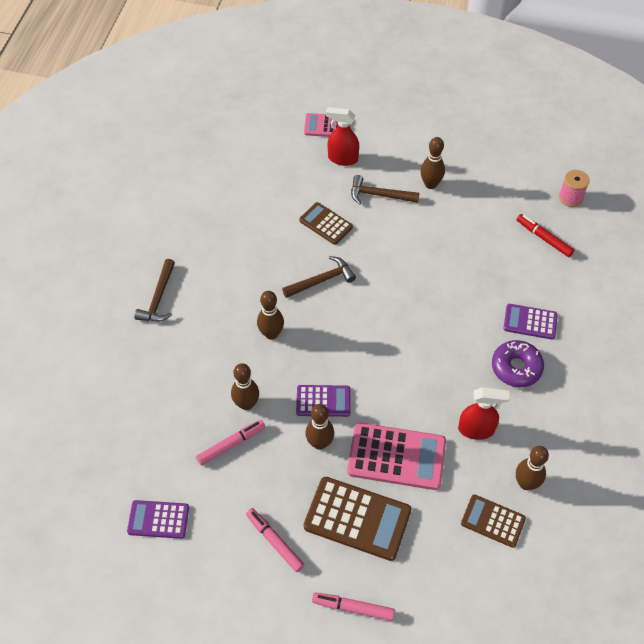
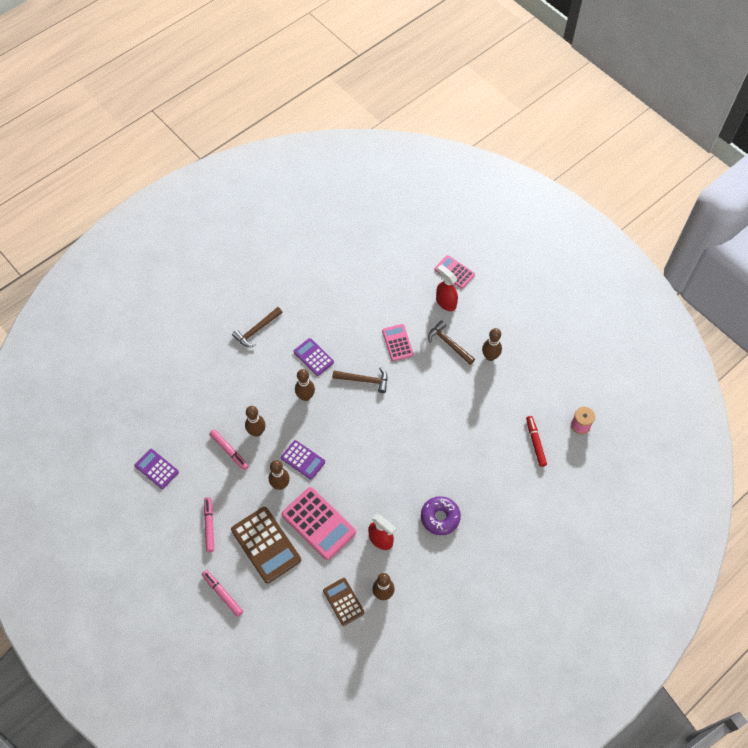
camera: 35 degrees right, 5 degrees up
(231, 444) = (229, 451): pink marker -> pink marker turned 45 degrees clockwise
(326, 224) = (397, 343): brown calculator -> pink calculator
(530, 322) = (475, 493): purple calculator -> purple calculator (313, 357)

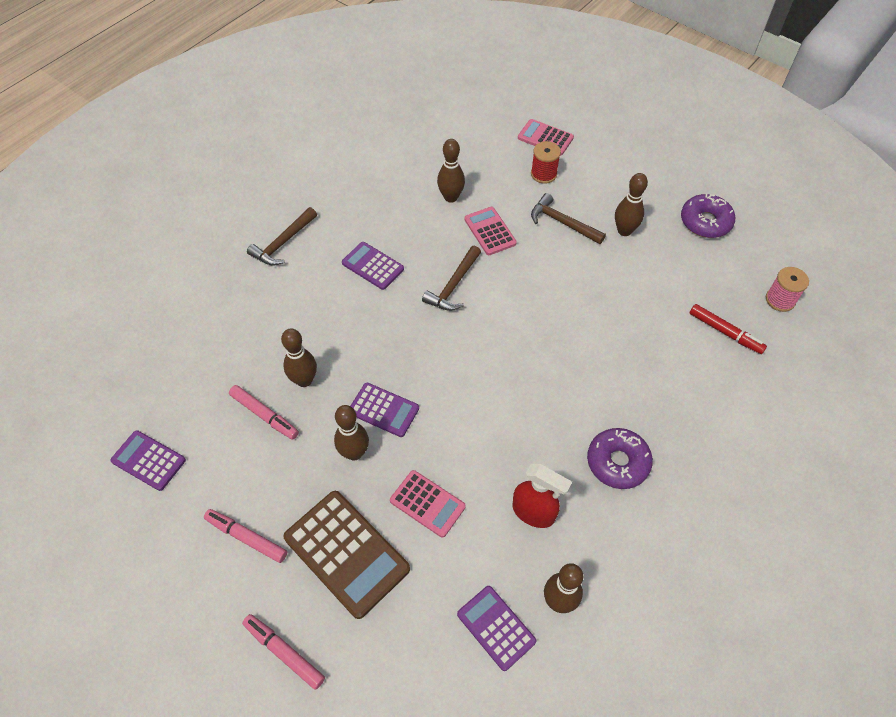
camera: 10 degrees left, 5 degrees down
(209, 526) = (246, 537): pink marker -> pink marker turned 45 degrees counterclockwise
(305, 396) = (371, 319): brown bowling pin -> brown bowling pin (451, 197)
(318, 523) = (427, 504): pink calculator -> pink calculator, size x0.60
(343, 601) = (496, 627): brown calculator -> purple calculator
(364, 380) = (453, 286): brown hammer -> brown hammer turned 120 degrees clockwise
(445, 302) = (543, 174): red spray bottle -> red spool
(535, 442) = (725, 332): red marker -> red marker turned 150 degrees clockwise
(548, 358) = (705, 222): none -> purple donut

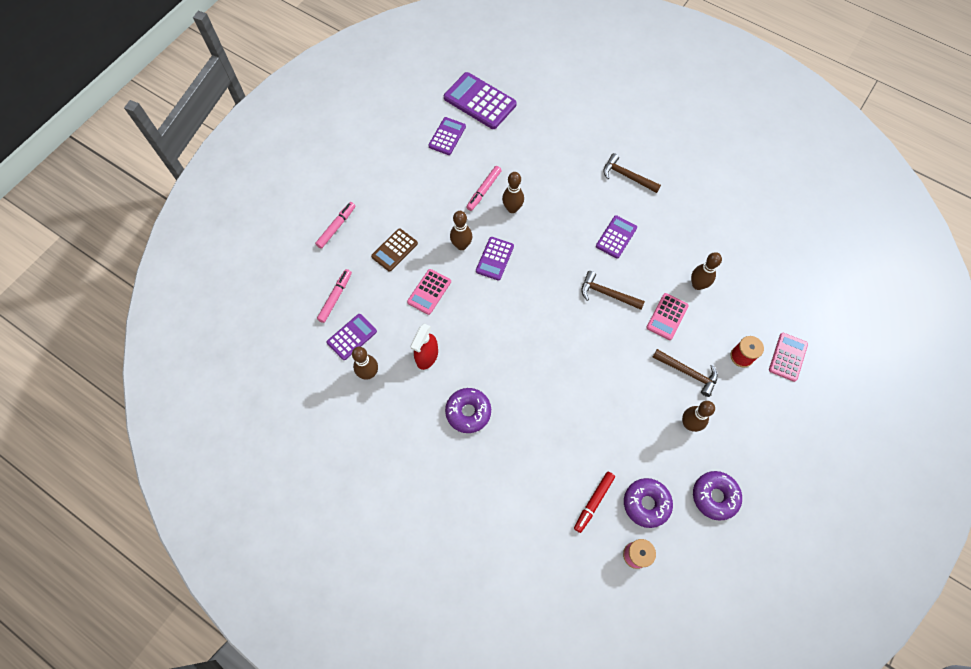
camera: 85 degrees right, 10 degrees up
(96, 408) = (480, 101): none -> purple calculator
(246, 537) = (402, 196): pink marker -> pink marker (335, 297)
(346, 553) = (394, 250): brown calculator -> brown calculator, size x0.60
(490, 231) = (667, 316): pink calculator -> pink calculator turned 150 degrees clockwise
(562, 223) = (688, 372): brown hammer -> brown hammer turned 90 degrees clockwise
(720, 282) = (646, 503): none -> purple donut

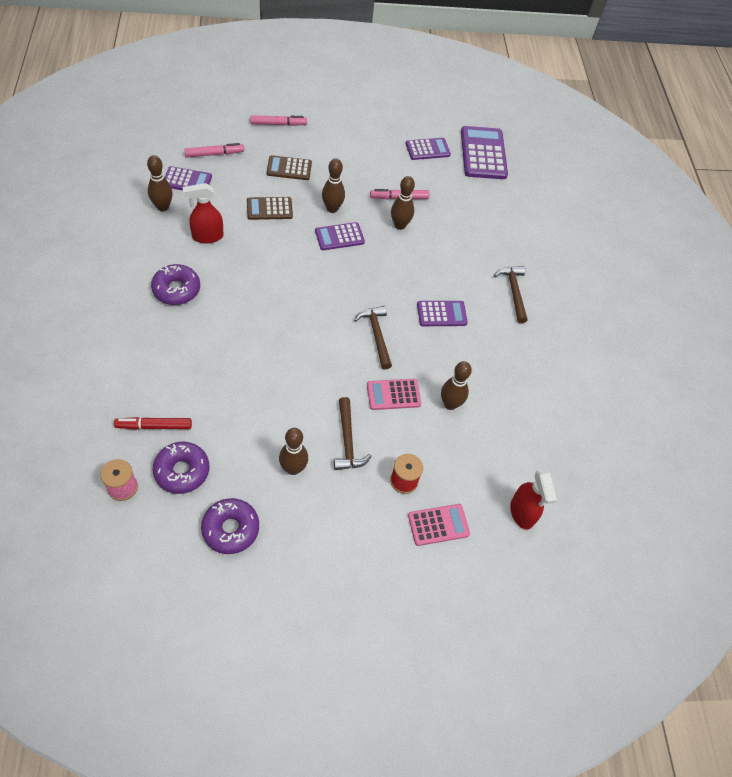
camera: 45 degrees right, 10 degrees down
(429, 292) = (269, 209): pink calculator -> brown calculator
(808, 299) = (522, 513): none -> red spray bottle

